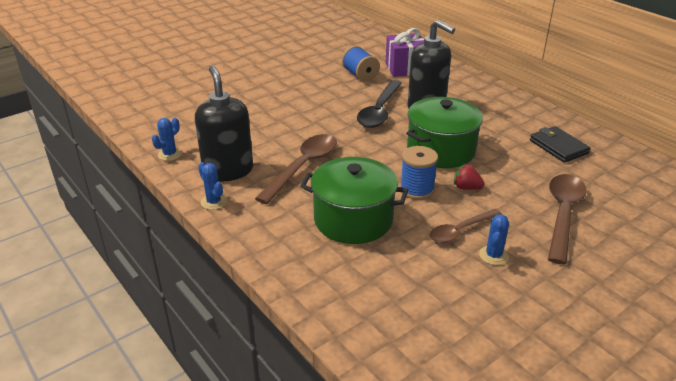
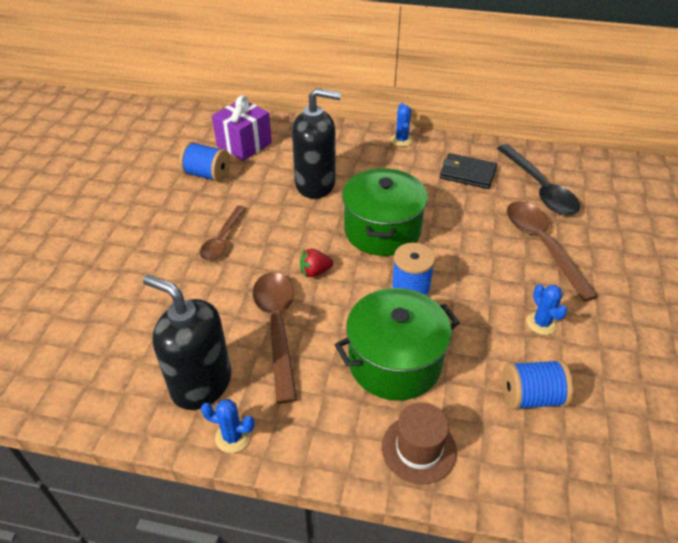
camera: 40 degrees left, 10 degrees up
(170, 154) = (102, 405): blue cactus -> blue cactus (401, 140)
(309, 267) = (418, 449): none -> brown hat
(379, 111) = (276, 212): black spoon -> black spoon (539, 188)
(424, 288) = (531, 397): none -> blue spool
(460, 231) = (491, 313): brown spoon -> brown spoon (222, 239)
(466, 187) = (447, 261): red strawberry -> red strawberry (315, 272)

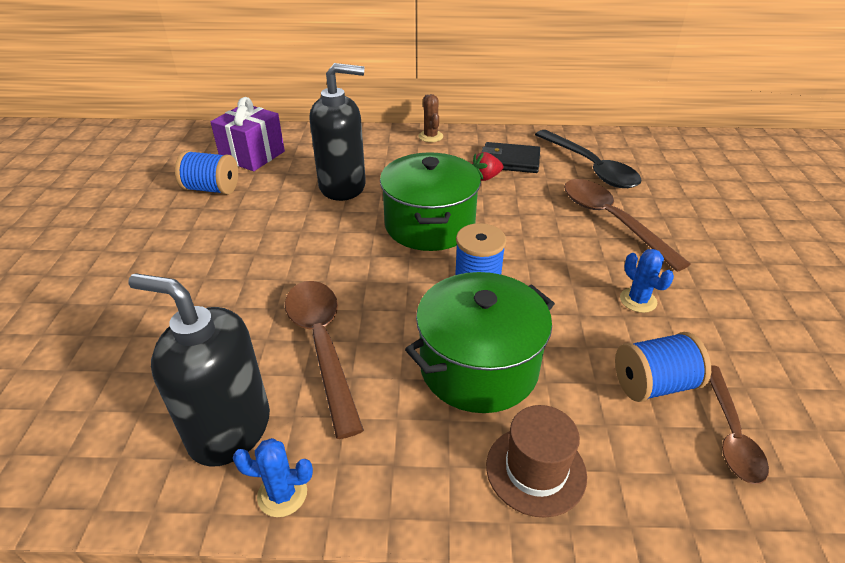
camera: 10 degrees left, 5 degrees down
(222, 239) = (238, 254): brown spoon -> brown spoon (730, 433)
(315, 272) = (359, 277): red strawberry -> red strawberry (485, 177)
(401, 140) = (430, 136): blue cactus -> brown cactus

